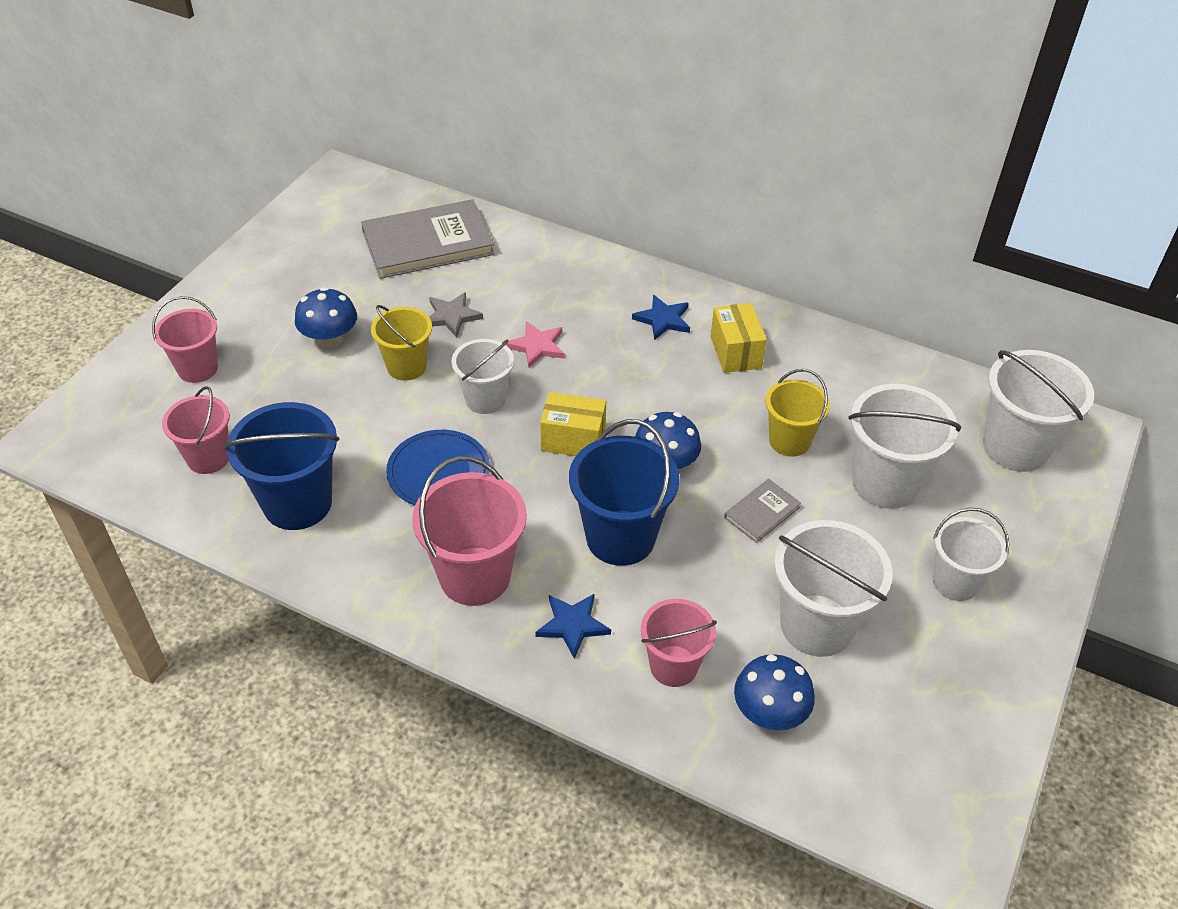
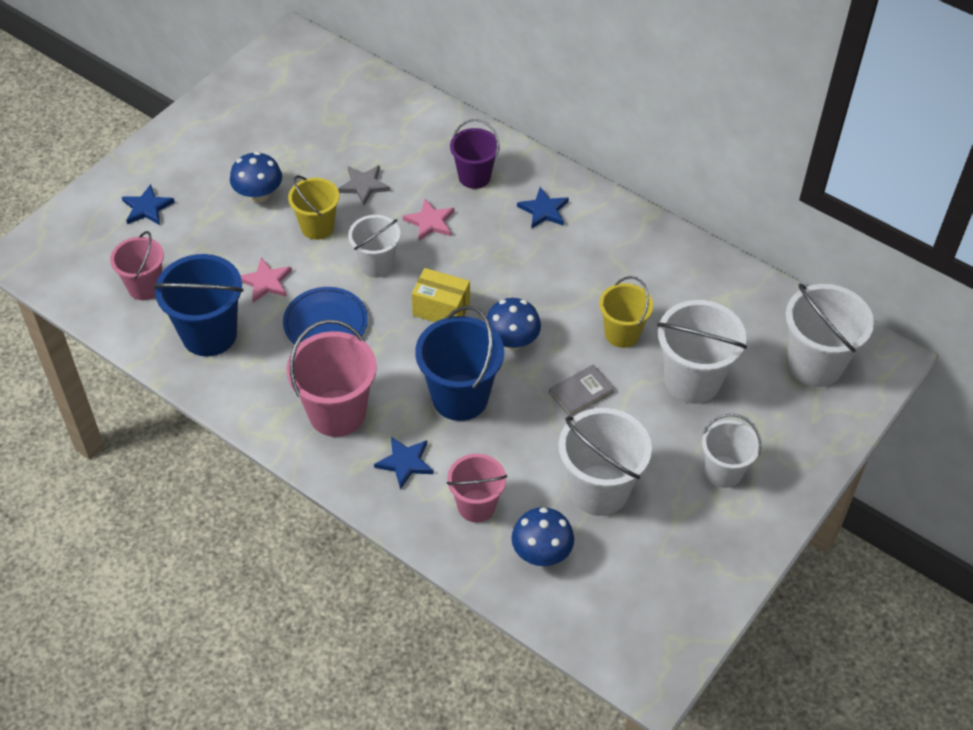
camera: 10 degrees right, 5 degrees up
(197, 368) = (147, 208): pink bucket -> blue star
(357, 434) = (266, 282): none -> pink star
(428, 243) = (357, 114): grey book -> none
(576, 293) = (474, 177): none -> purple bucket
(735, 352) = (598, 248): yellow box -> none

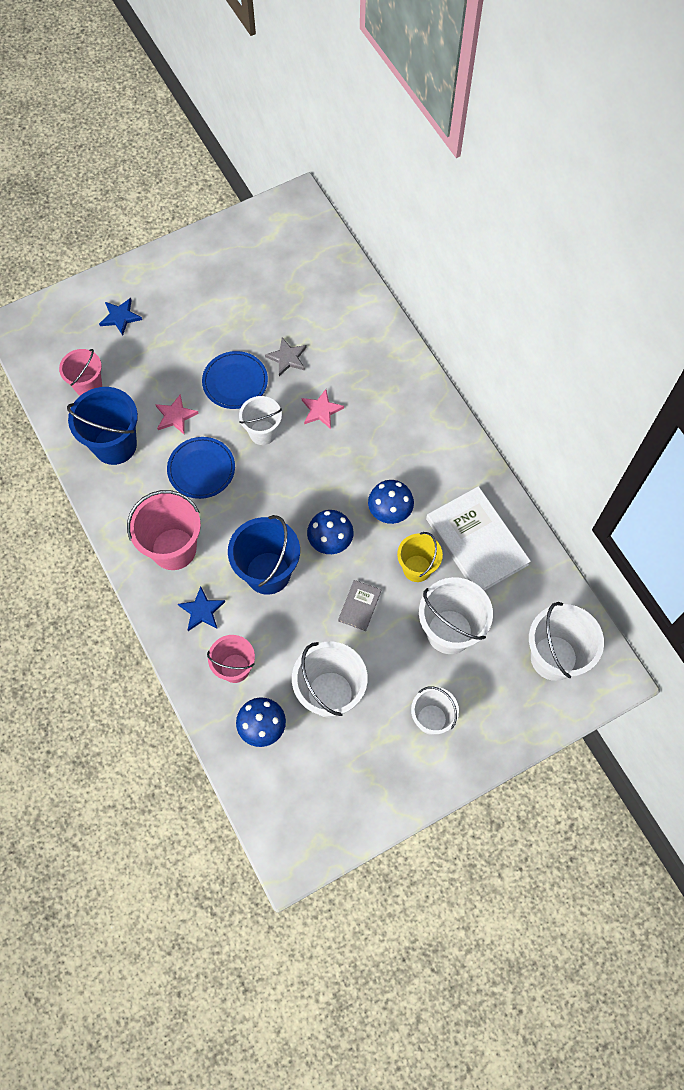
camera: 25 degrees right, 15 degrees up
(258, 194) = (205, 336): blue mushroom -> blue mushroom (390, 511)
(317, 227) = (235, 382): yellow bucket -> blue plate
(441, 309) = (291, 491): yellow box -> none
(474, 177) = (375, 382): purple bucket -> none
(544, 210) = (414, 433): blue star -> none
(581, 392) = (359, 606): grey book -> grey book turned 60 degrees counterclockwise
(670, 286) = (477, 541): none -> white book

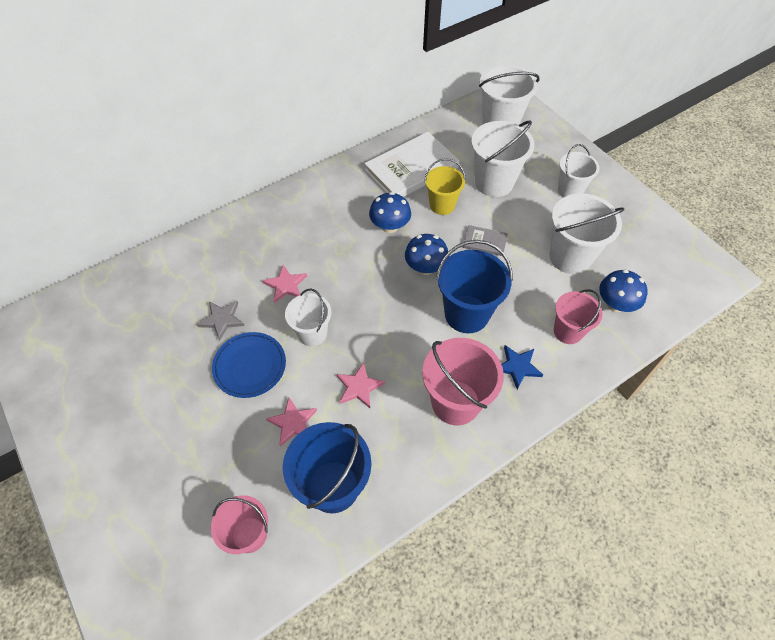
camera: 95 degrees left, 10 degrees down
(120, 317) = (147, 510): blue star -> none
(201, 469) = (359, 387): blue plate -> pink star

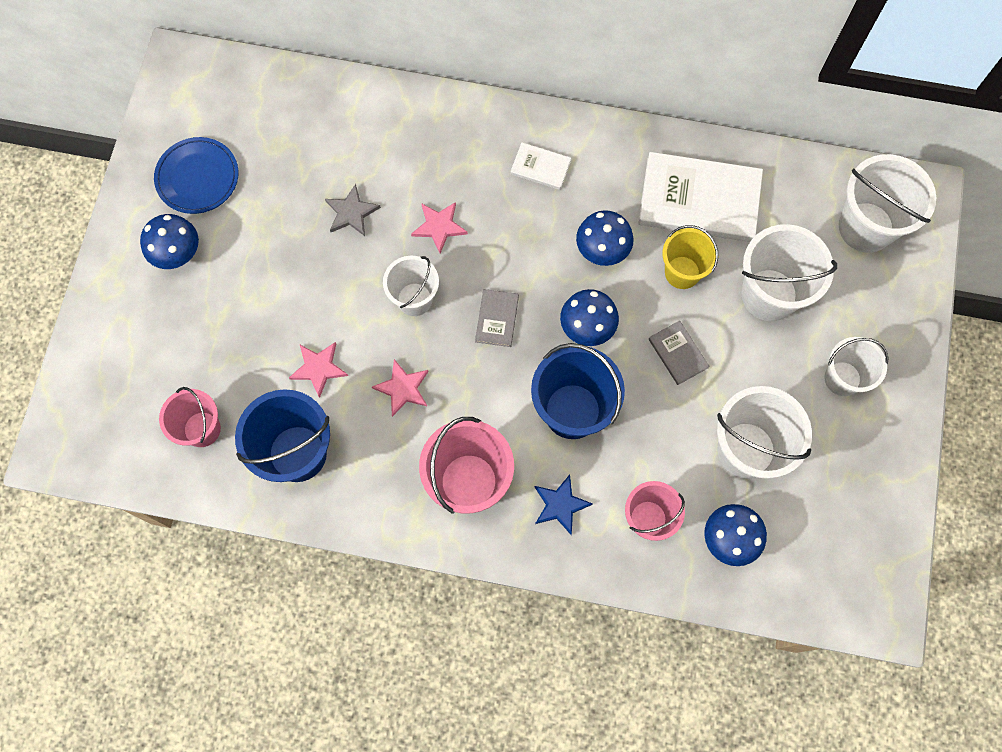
camera: 45 degrees right, 15 degrees up
(118, 439) = (177, 253): none -> blue mushroom
(250, 366) = (333, 282): blue plate -> blue plate (197, 177)
(312, 214) = (540, 167): none -> white book
(372, 304) = (497, 319): none -> grey book

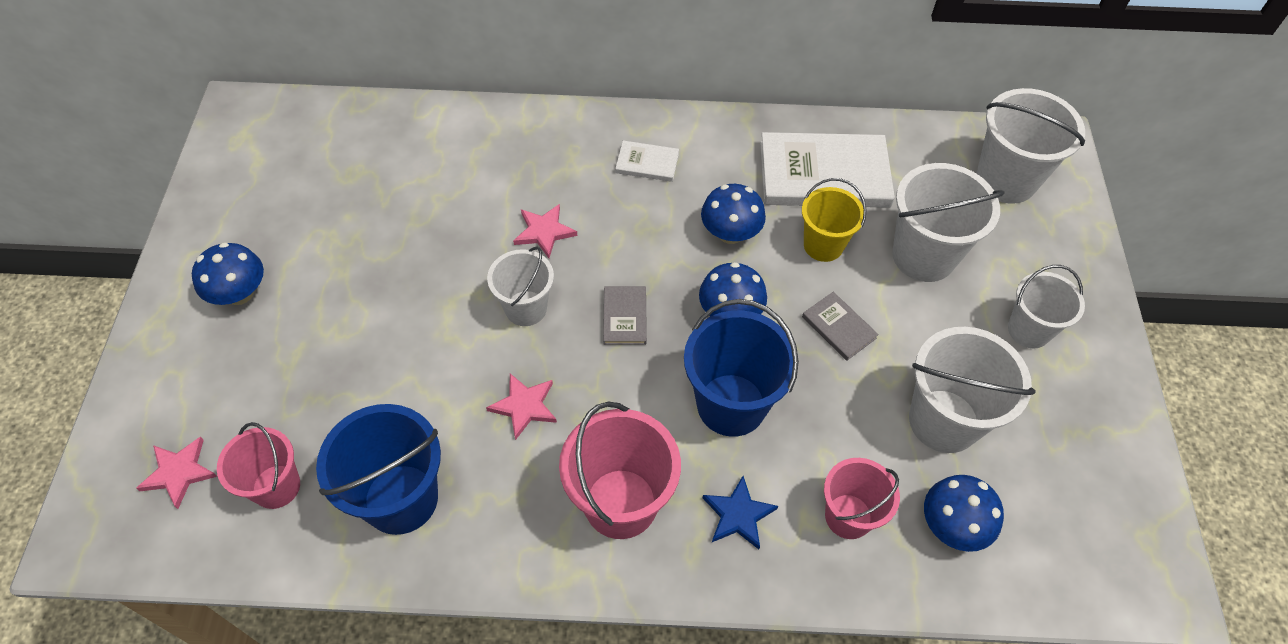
camera: 10 degrees left, 15 degrees down
(197, 177) = (262, 214): blue plate -> none
(318, 368) = (419, 397): pink star -> pink star (179, 472)
(351, 213) = (442, 229): grey star -> none

